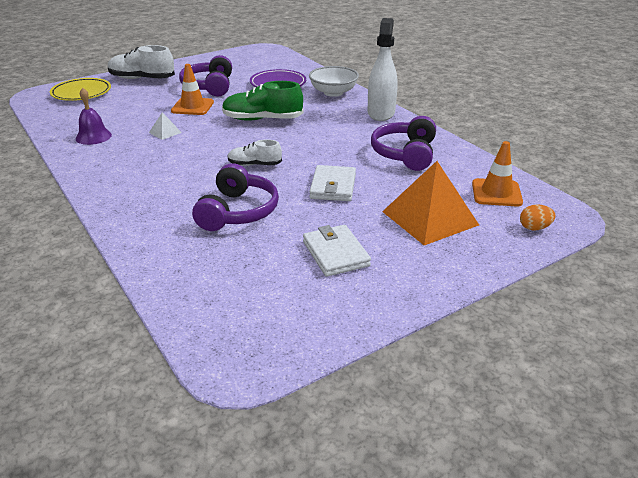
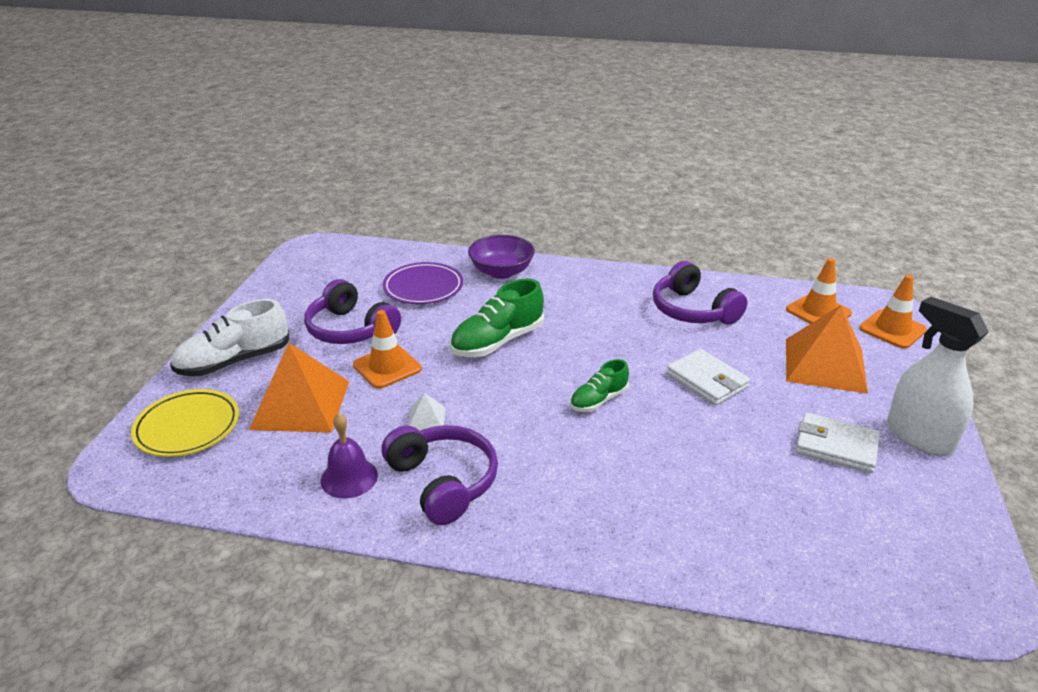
camera: 45 degrees left, 0 degrees up
(132, 104) = (301, 404): none -> orange pyramid
(238, 212) = (690, 462): purple headphones -> purple headphones (443, 482)
(254, 164) = (598, 400): white shoe -> green shoe
(333, 92) = (501, 272): white bowl -> purple bowl
(381, 113) = (590, 275): white spray bottle -> white spray bottle (919, 436)
(534, 228) = (892, 329): orange egg -> orange traffic cone

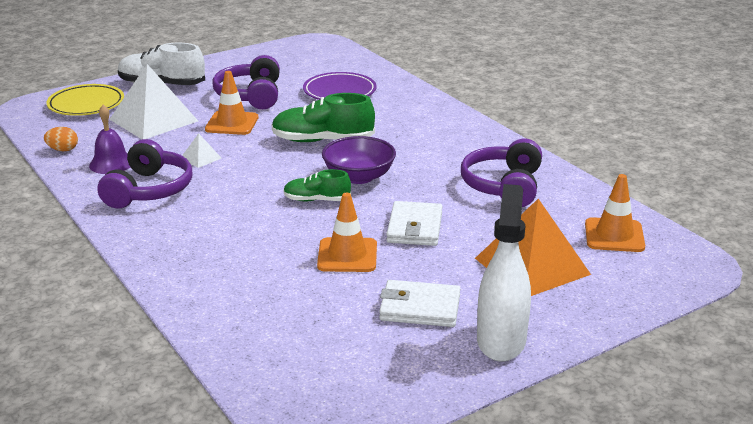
camera: 45 degrees right, 5 degrees down
(263, 495) = (63, 150): none -> orange egg
(301, 404) = (154, 120): orange pyramid -> white pyramid
(501, 272) = (412, 104): purple bowl -> purple bowl (359, 177)
(836, 446) = (420, 308): white wallet -> white wallet turned 60 degrees counterclockwise
(892, 329) = (656, 278): orange traffic cone -> orange traffic cone (347, 255)

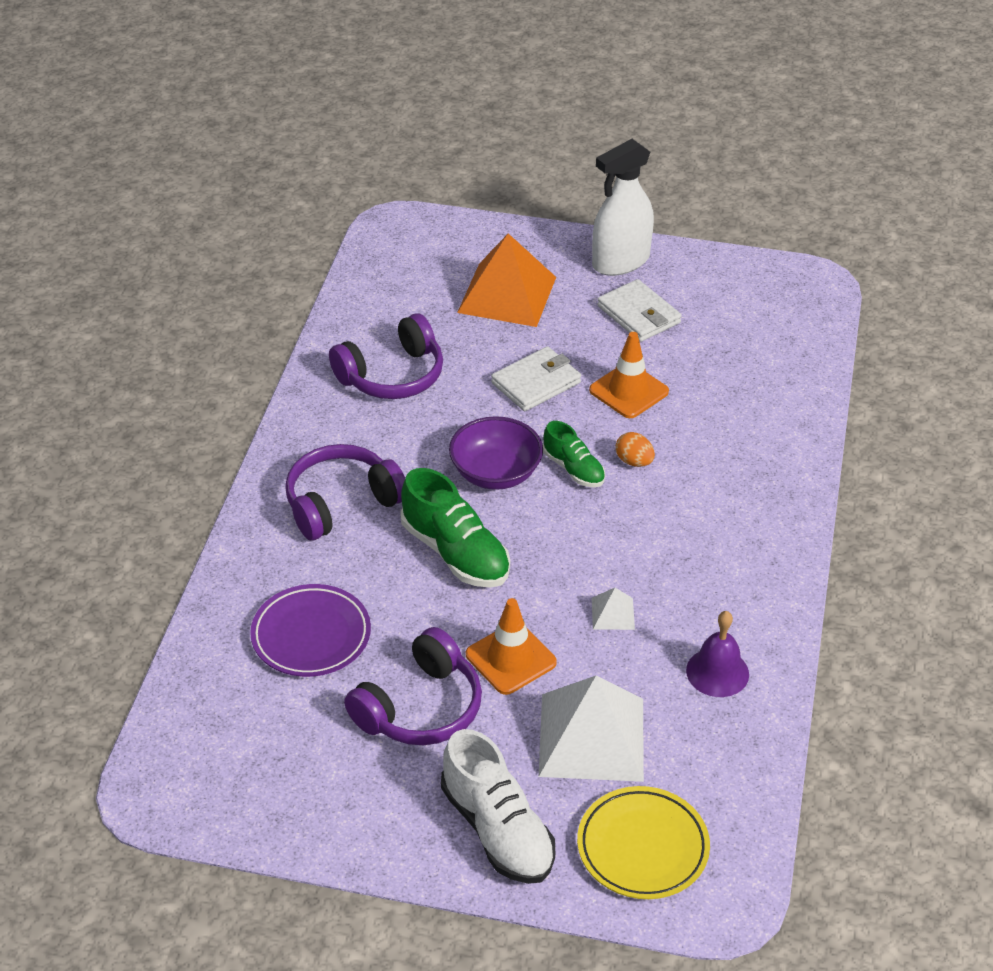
camera: 135 degrees left, 15 degrees up
(63, 150) = (752, 744): orange egg -> orange egg (634, 461)
(149, 190) = (716, 593): purple headphones -> purple headphones (341, 503)
(614, 235) = (402, 278): orange traffic cone -> none

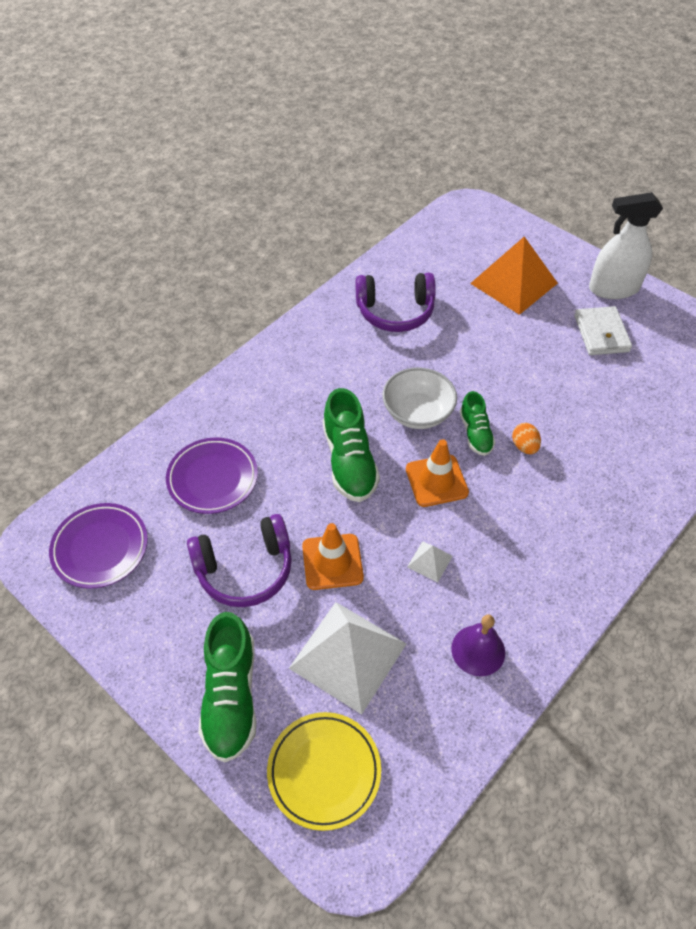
camera: 30 degrees right, 10 degrees up
(234, 761) = (100, 548): none -> purple plate
(341, 503) = (299, 390): purple headphones -> none
(495, 473) = (417, 412): purple bowl -> white bowl
(497, 830) = (231, 696): white shoe -> green shoe
(536, 383) = (491, 356): white wallet -> none
(628, 391) = (556, 389): orange traffic cone -> orange traffic cone (436, 481)

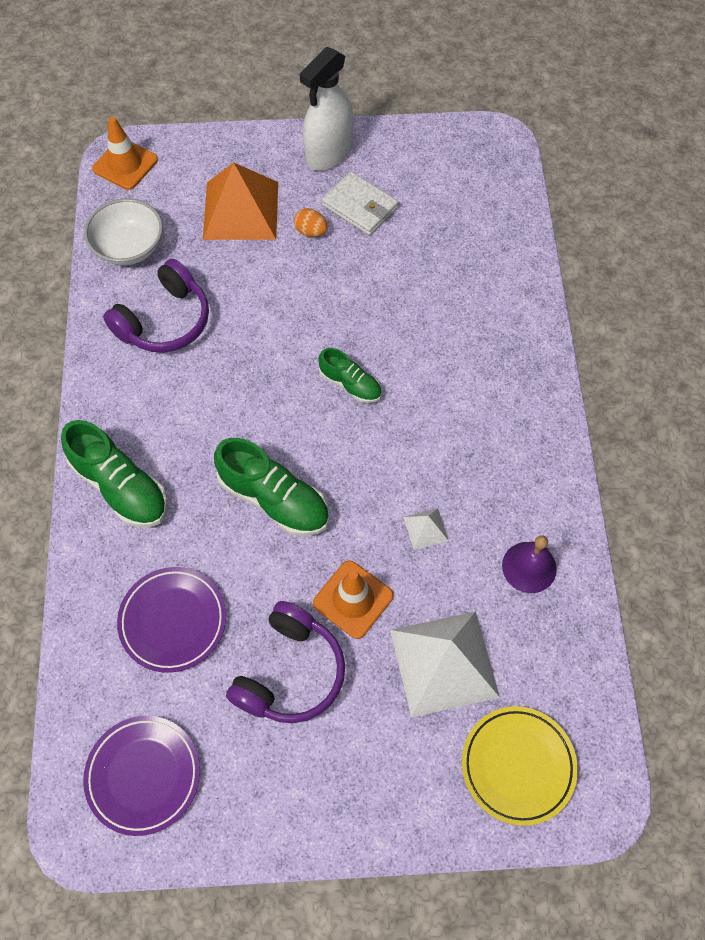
camera: 45 degrees left, 10 degrees up
(231, 696) = (392, 783): green shoe -> green shoe (120, 487)
(417, 412) = (285, 405): white bowl -> white bowl (129, 247)
(436, 481) = (362, 454): orange traffic cone -> orange traffic cone (125, 164)
(524, 446) = (399, 364): orange egg -> orange egg (311, 231)

